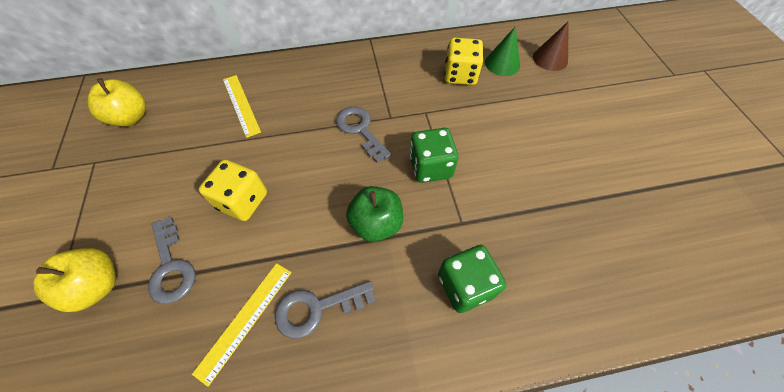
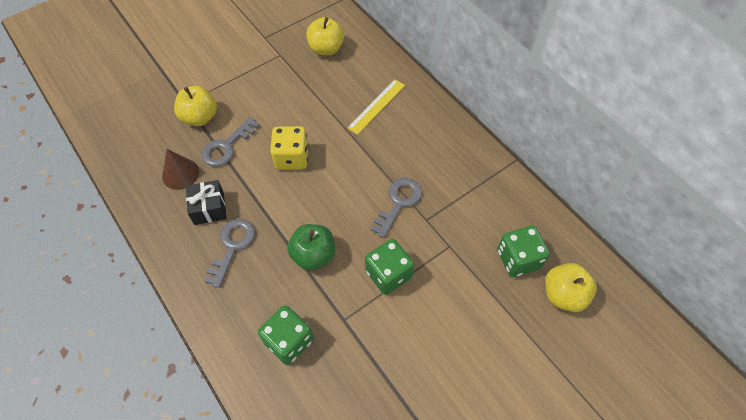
camera: 65 degrees right, 0 degrees up
(245, 320) = (209, 208): yellow ruler -> black gift
(317, 308) = (232, 246): grey key -> grey key turned 60 degrees clockwise
(460, 75) = (518, 259): yellow dice -> green dice
(502, 63) = (563, 295): green cone -> yellow apple
(550, 59) = (606, 344): brown cone -> brown cone (180, 174)

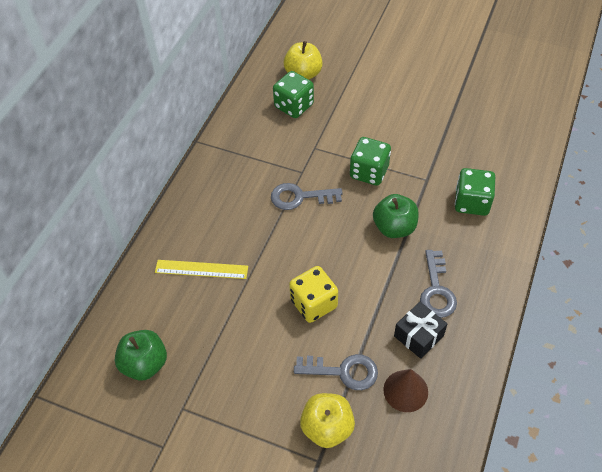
camera: 120 degrees left, 5 degrees down
(232, 246) = (436, 290): grey key -> grey key turned 75 degrees counterclockwise
(326, 49) = (145, 364): yellow apple -> green apple

